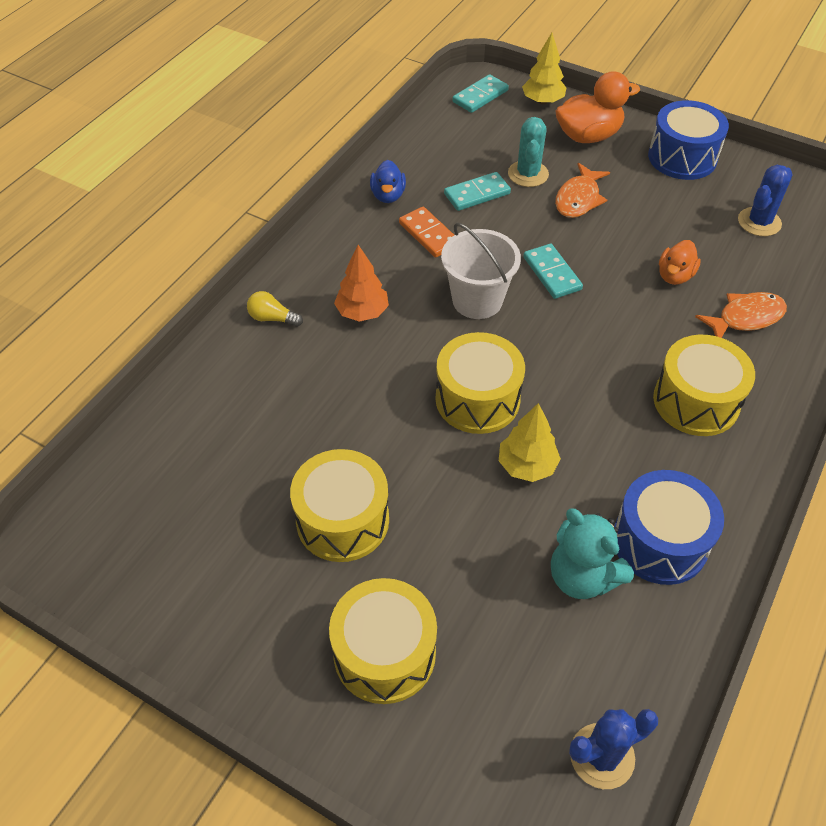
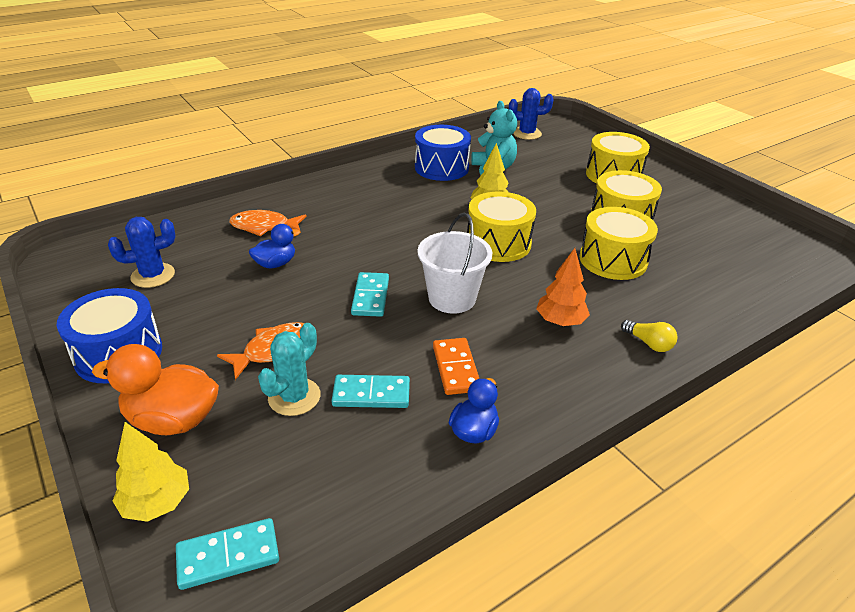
camera: 155 degrees left, 15 degrees down
(674, 276) = (275, 264): orange duck -> blue duck
(696, 401) = (355, 203): yellow drum -> yellow drum (613, 260)

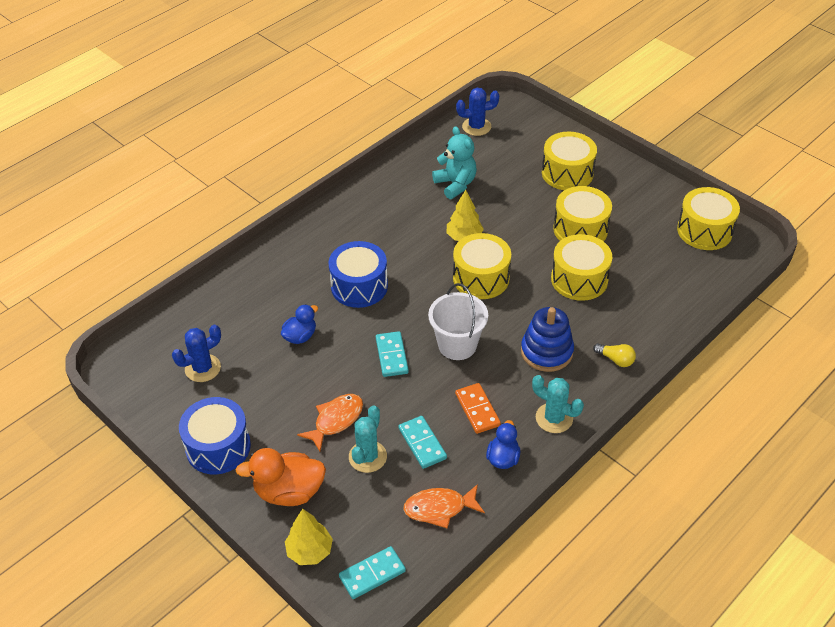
camera: 10 degrees left, 10 degrees up
(264, 227) = (272, 296): orange fish -> orange fish (439, 508)
(371, 394) = (422, 443): turquoise domino -> turquoise domino turned 75 degrees clockwise
(441, 168) = (406, 191): blue drum -> blue drum (359, 286)
(555, 395) = (554, 418): none -> turquoise cactus
(560, 321) = (546, 352): orange tree -> blue stacking toy
(767, 238) = (704, 230): none -> yellow drum

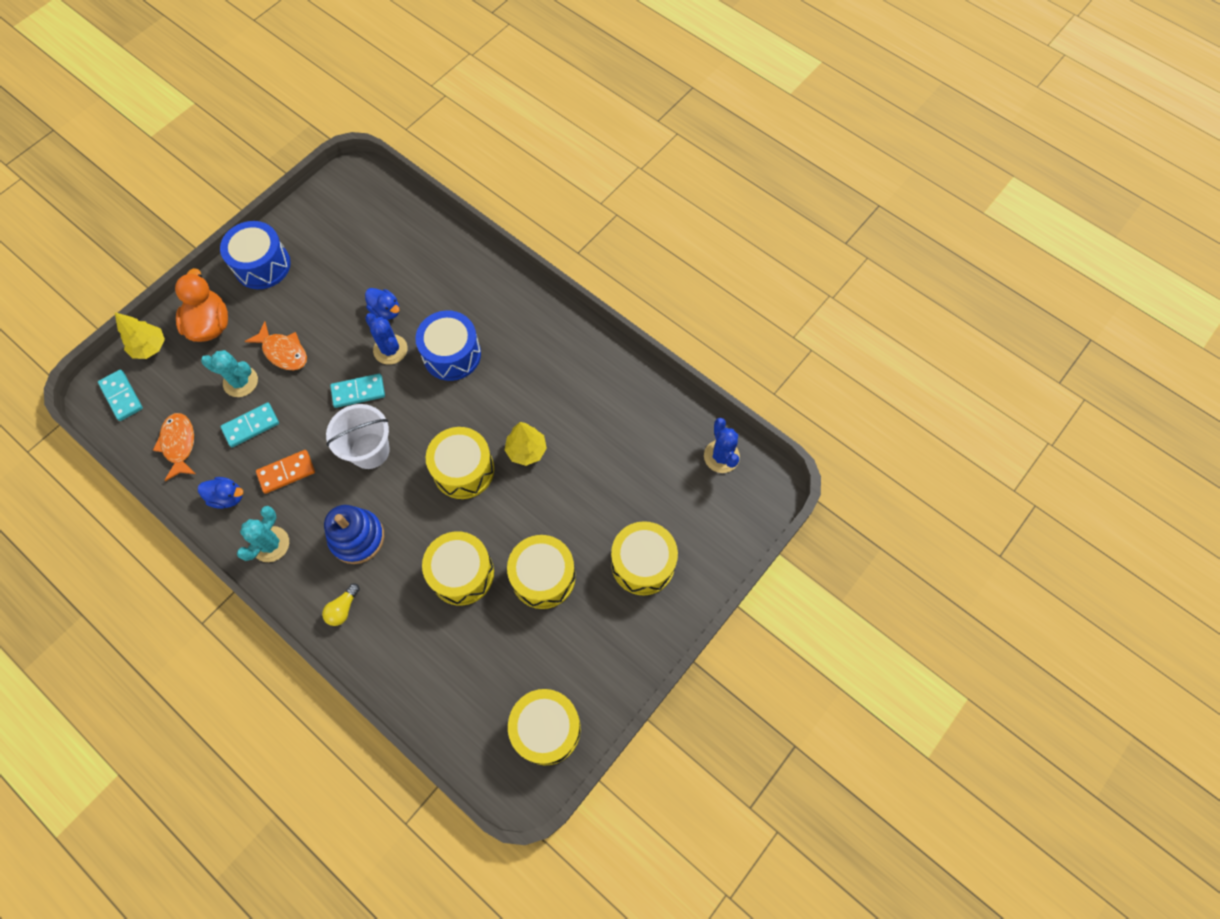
camera: 85 degrees right, 20 degrees up
(203, 368) = (350, 239): blue cactus -> blue cactus (390, 349)
(455, 184) = (613, 437): turquoise teddy bear -> none

